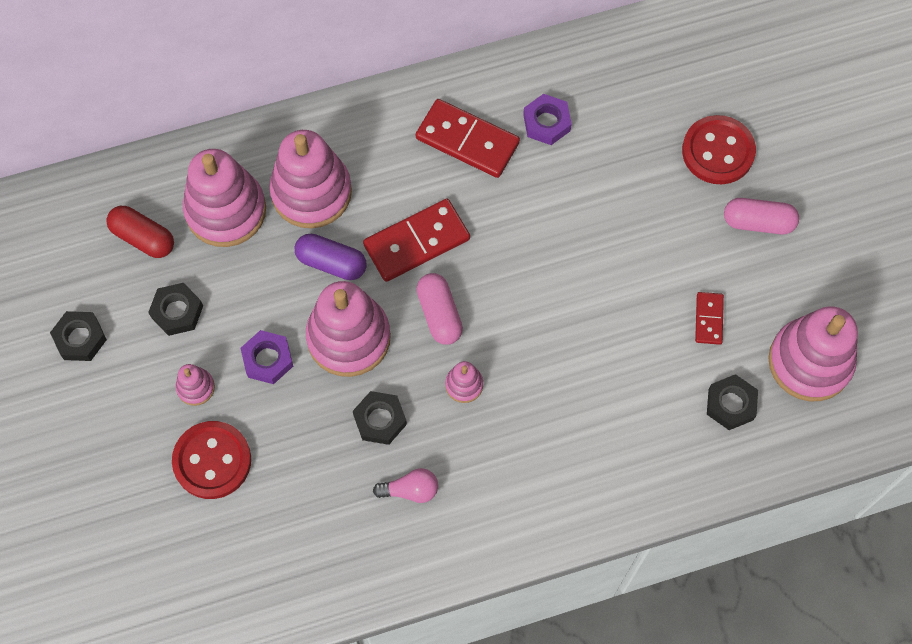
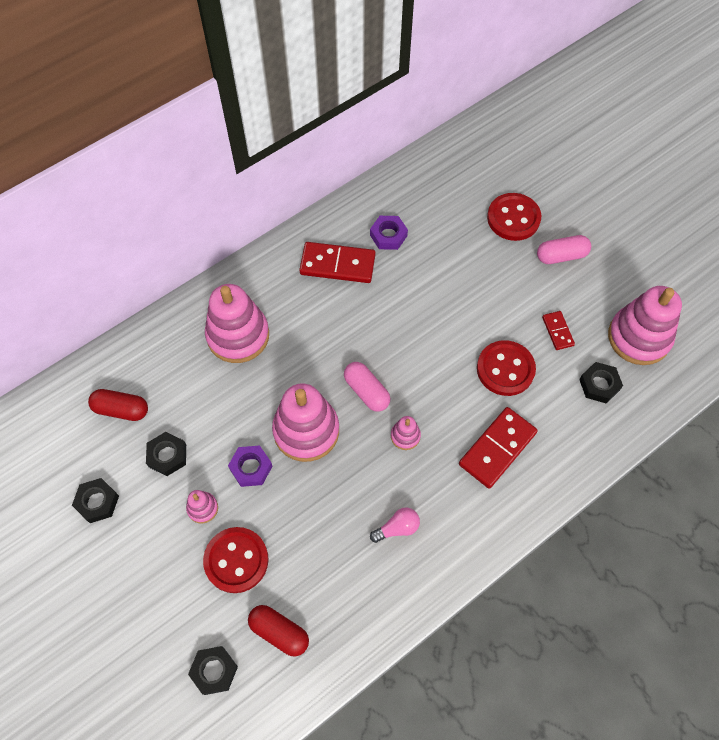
camera: 20 degrees left, 5 degrees down
(226, 210) = (178, 369): pink stacking toy -> none
(231, 558) = (279, 632): none -> red capsule
(331, 263) = (272, 381): purple capsule -> none
(380, 420) = (353, 483): black nut -> black nut (214, 671)
(416, 242) = (329, 346): red domino -> red domino (497, 448)
(621, 345) = (505, 369): none -> red button

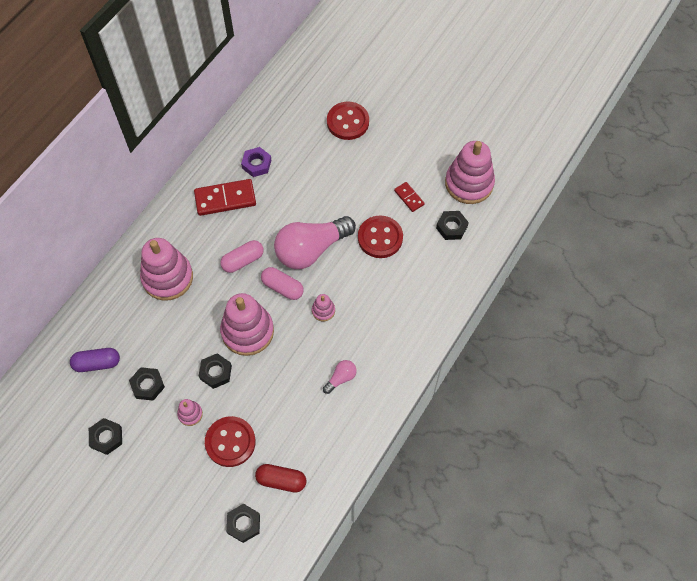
camera: 20 degrees left, 0 degrees up
(121, 409) = (97, 363): red capsule -> purple capsule
(251, 468) = (215, 372): purple nut -> black nut
(417, 357) = (311, 249): none -> pink light bulb
(497, 448) = (393, 297): red domino -> none
(561, 256) = (393, 140): pink capsule -> pink capsule (243, 261)

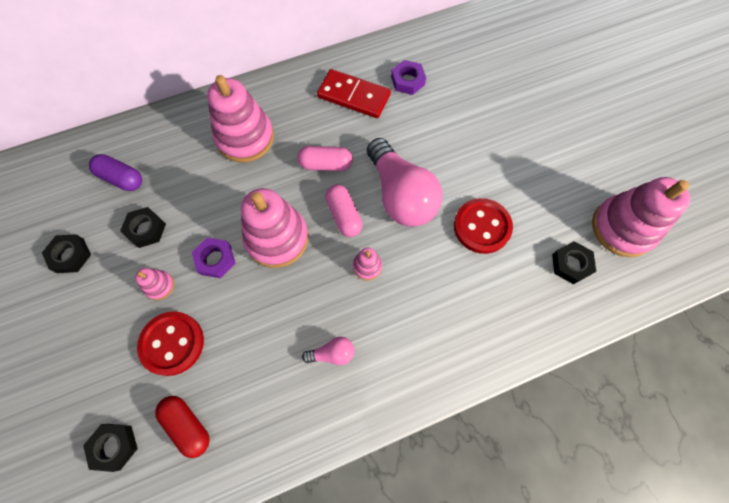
camera: 35 degrees right, 5 degrees up
(215, 372) = (215, 259): black nut -> purple nut
(311, 249) = (401, 195): pink light bulb -> pink light bulb turned 120 degrees counterclockwise
(348, 122) = (528, 90): red button -> none
(409, 197) = (543, 203): red domino -> none

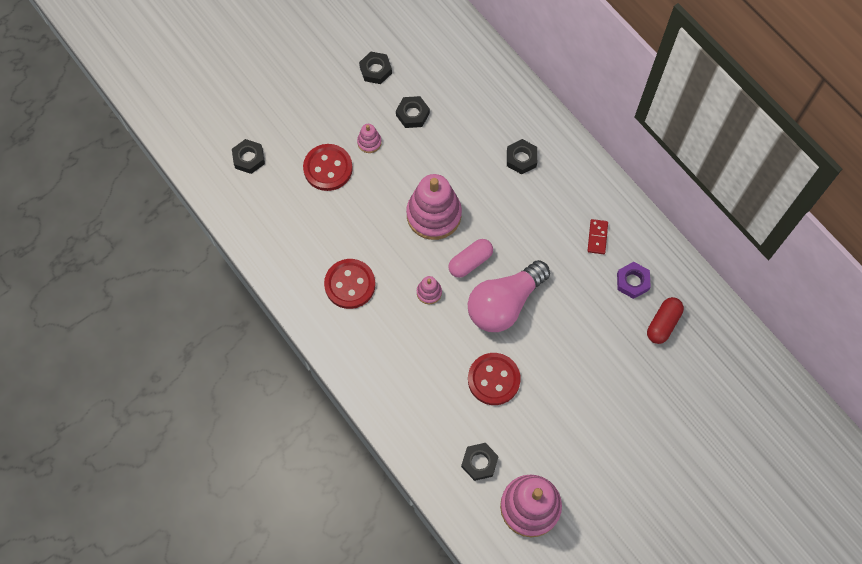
camera: 75 degrees right, 0 degrees up
(121, 178) = (452, 78): purple capsule -> none
(187, 425) = (273, 200): red capsule -> red capsule (663, 323)
(215, 259) = (402, 175): purple nut -> none
(245, 138) = (521, 159): pink stacking toy -> black nut
(326, 164) = (515, 233): pink capsule -> none
(332, 353) = (350, 284): pink light bulb -> red button
(354, 96) = (597, 237): red domino -> red domino, size x0.53

